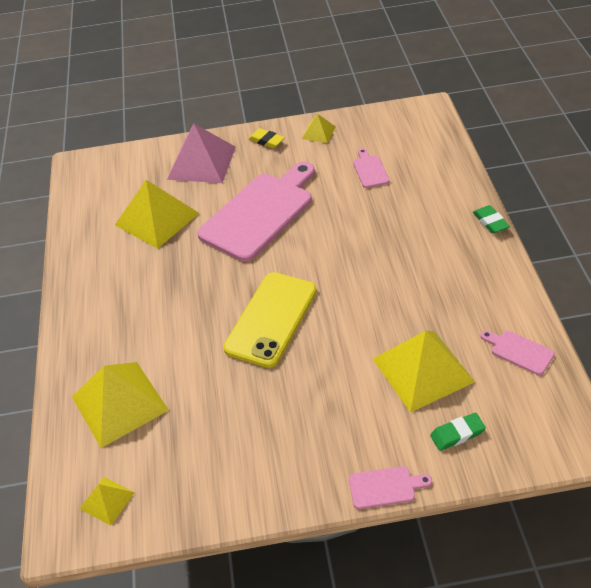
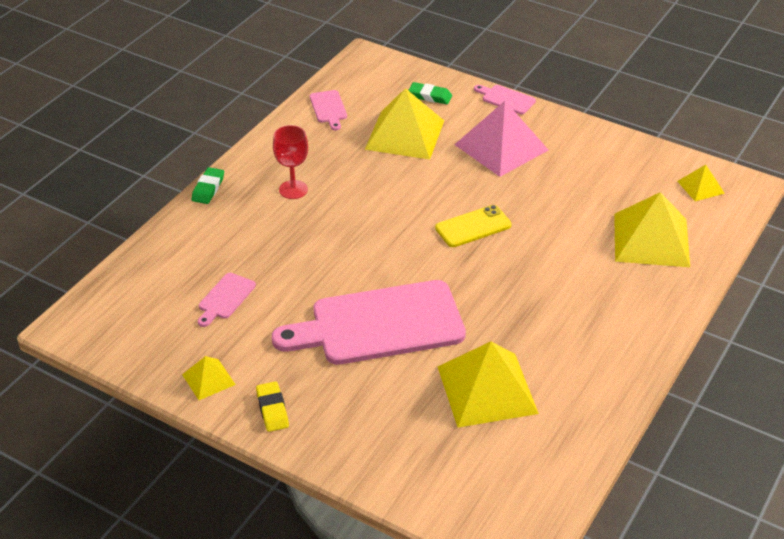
camera: 145 degrees left, 5 degrees down
(202, 162) = (372, 431): pink pyramid -> pink pyramid (501, 147)
(271, 319) = (473, 226): yellow phone -> yellow phone, size x0.61
(435, 260) = (293, 189): none -> red goblet

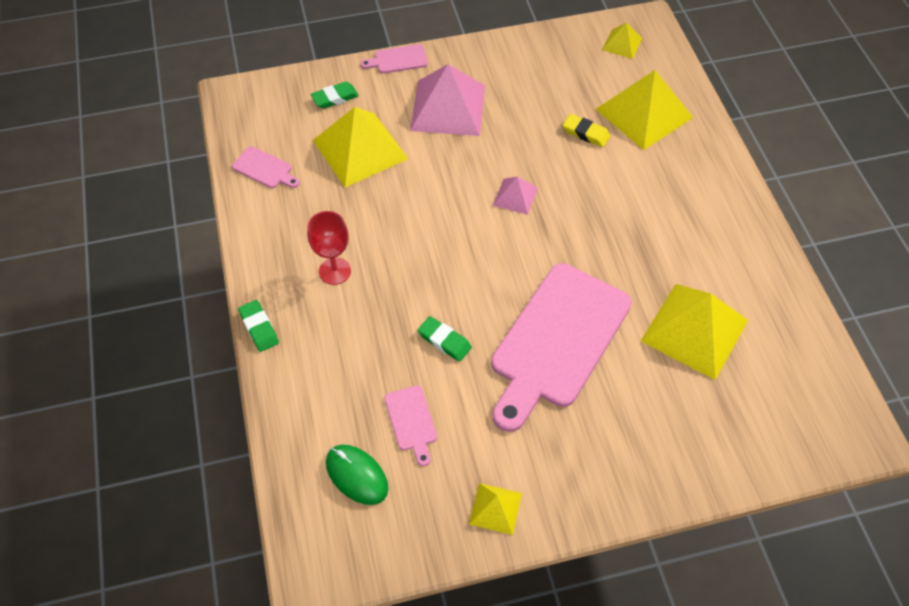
camera: 45 degrees left, 15 degrees up
(156, 300) = (356, 475): none -> green mouse
(272, 409) = (577, 488): yellow eraser -> yellow eraser (586, 133)
(306, 272) = (444, 341): none -> green eraser
(473, 226) = (515, 196): yellow phone -> pink pyramid

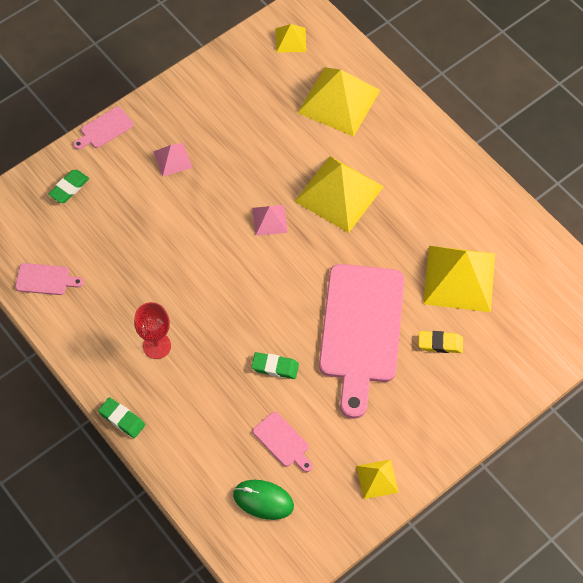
camera: 25 degrees left, 5 degrees up
(360, 149) = (118, 228): yellow pyramid -> yellow pyramid (339, 193)
(448, 107) = (172, 159): pink pyramid -> pink pyramid, size x0.49
(586, 133) = (300, 139): yellow eraser -> yellow eraser (440, 343)

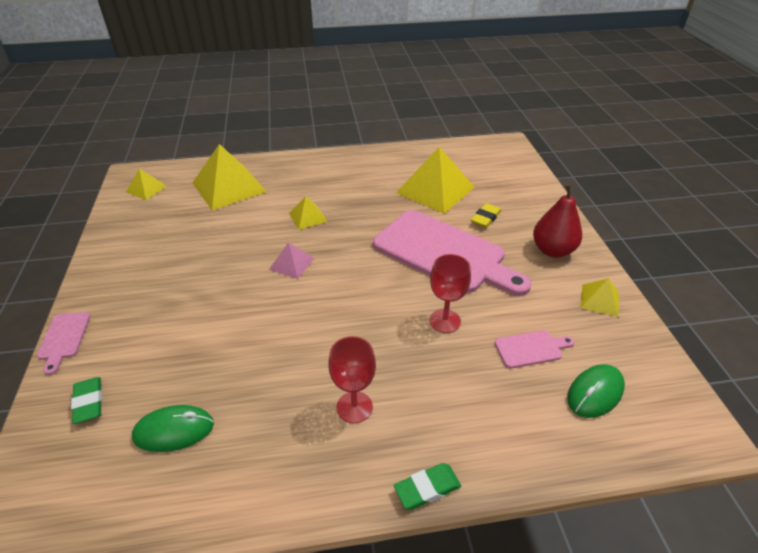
camera: 60 degrees left, 20 degrees down
(45, 279) = (174, 487): pink cutting board -> none
(79, 251) = (174, 430): none -> green mouse
(172, 159) = (161, 301): pink pyramid -> none
(275, 367) = (445, 321): green eraser -> red goblet
(339, 193) = (308, 217): yellow pyramid -> yellow pyramid, size x0.49
(426, 420) = (552, 250): none -> red pear

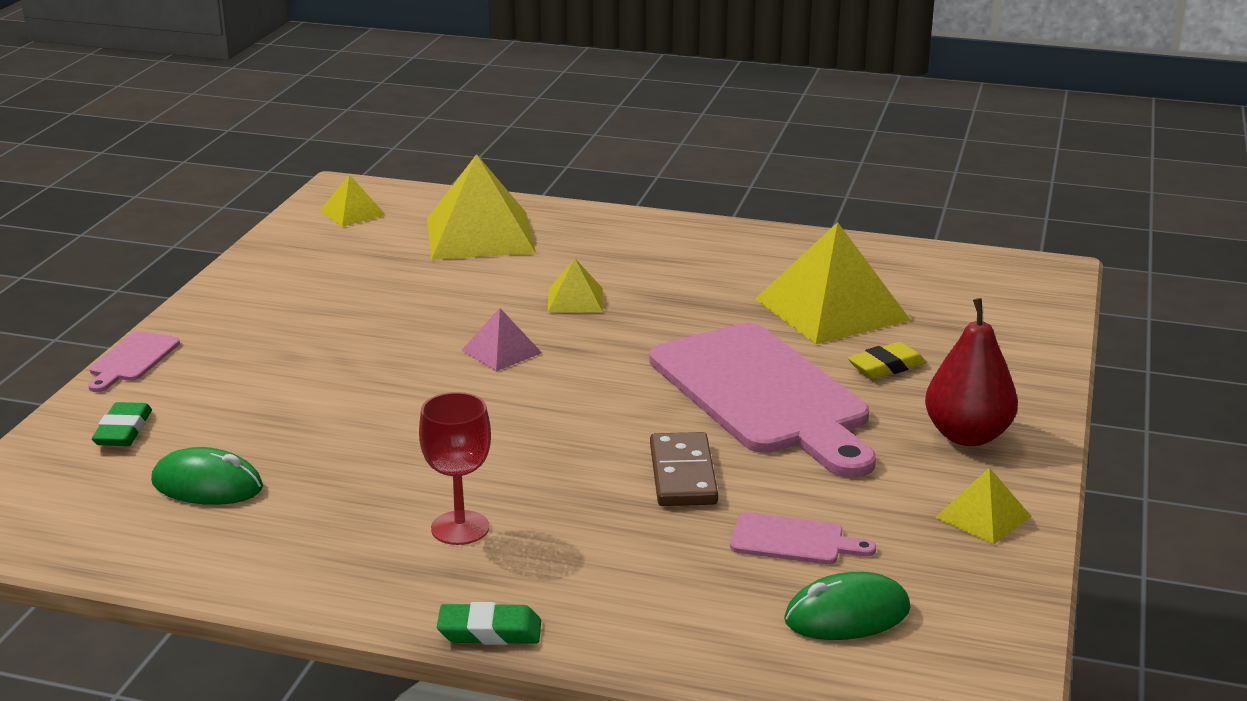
camera: 25 degrees right, 15 degrees down
(445, 321) = (683, 474): red goblet -> brown domino

